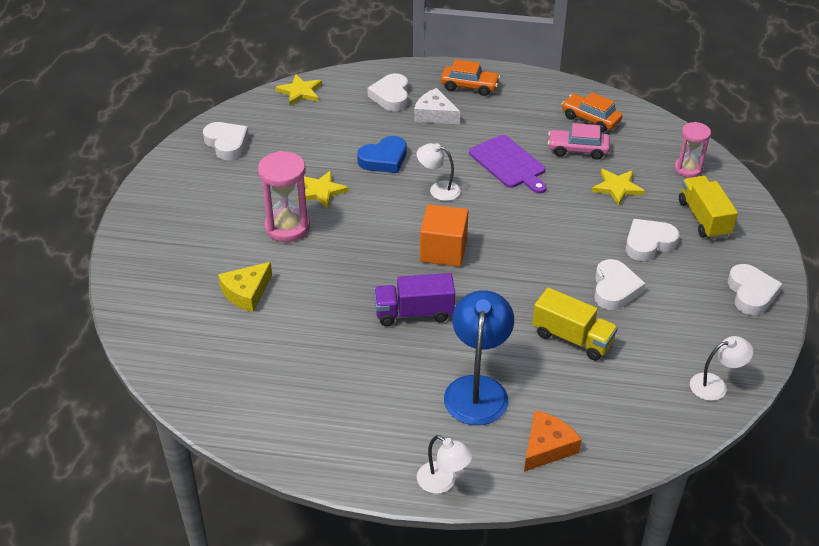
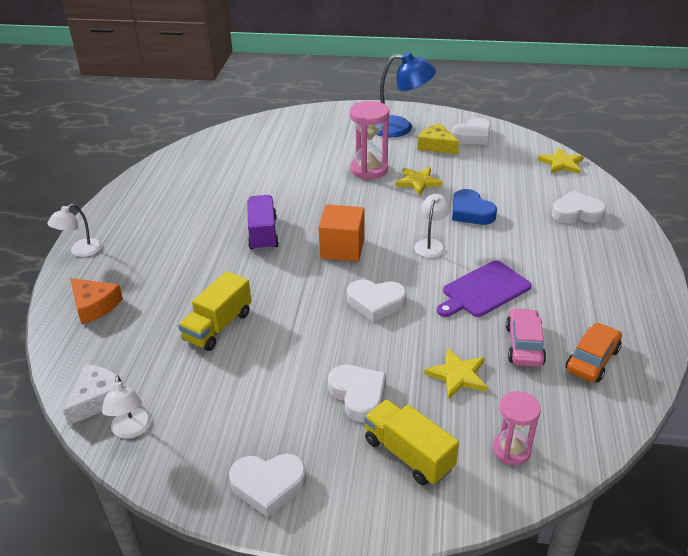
camera: 90 degrees right, 5 degrees down
(246, 292) = (293, 158): yellow cheese -> yellow cheese (436, 145)
(435, 114) = (555, 240): white cheese -> white cheese (98, 399)
(469, 86) = (619, 263): orange car -> none
(477, 389) = (169, 268): blue lamp -> blue lamp (400, 128)
(614, 289) = (284, 361): white heart -> white heart (376, 303)
(703, 219) = (408, 454): yellow truck -> yellow truck turned 120 degrees counterclockwise

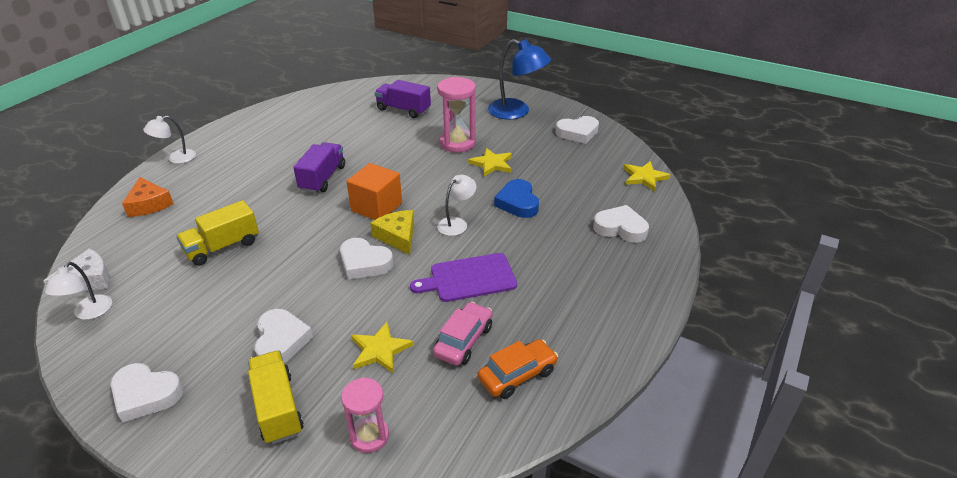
camera: 20 degrees right, 0 degrees up
(287, 148) = (403, 110): none -> purple truck
(436, 145) = (536, 134): yellow cheese -> yellow cheese (398, 236)

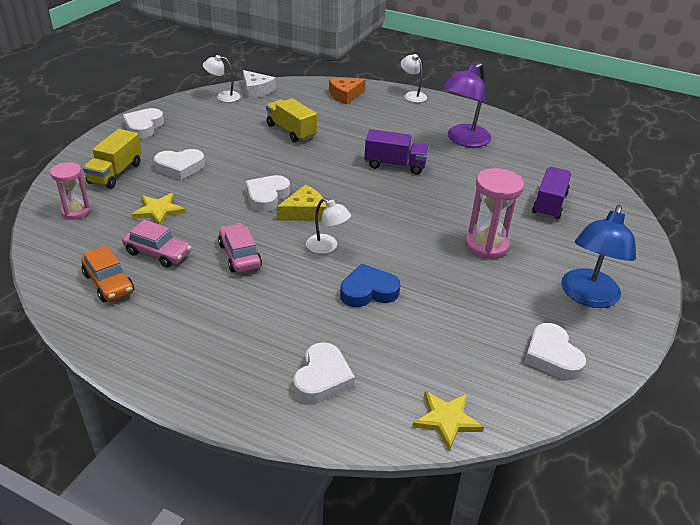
camera: 85 degrees right, 0 degrees up
(277, 408) = (115, 173): yellow truck -> yellow truck turned 135 degrees clockwise
(287, 137) = (463, 140): none -> purple lamp
(376, 207) = (351, 198): orange cube -> none
(469, 278) = (240, 256): purple cutting board -> pink car
(492, 164) = (446, 272): yellow star -> none

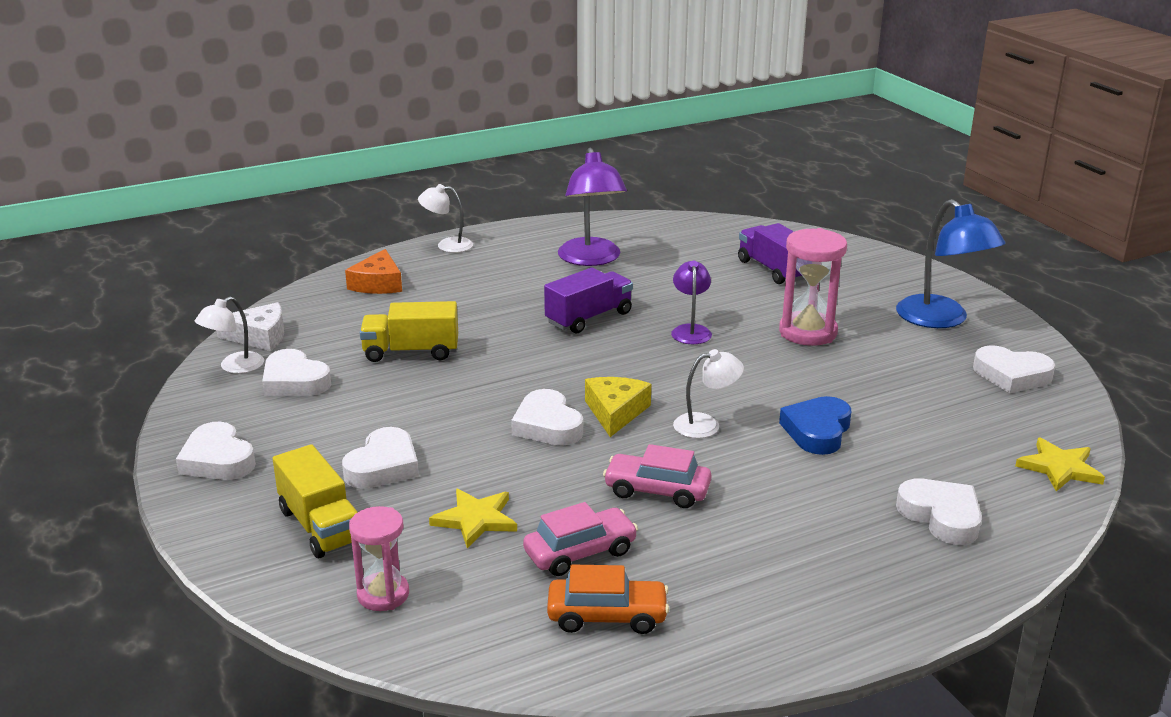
camera: 50 degrees left, 10 degrees down
(228, 115) = (294, 381): none -> white heart
(427, 202) = (690, 330): none -> purple lamp

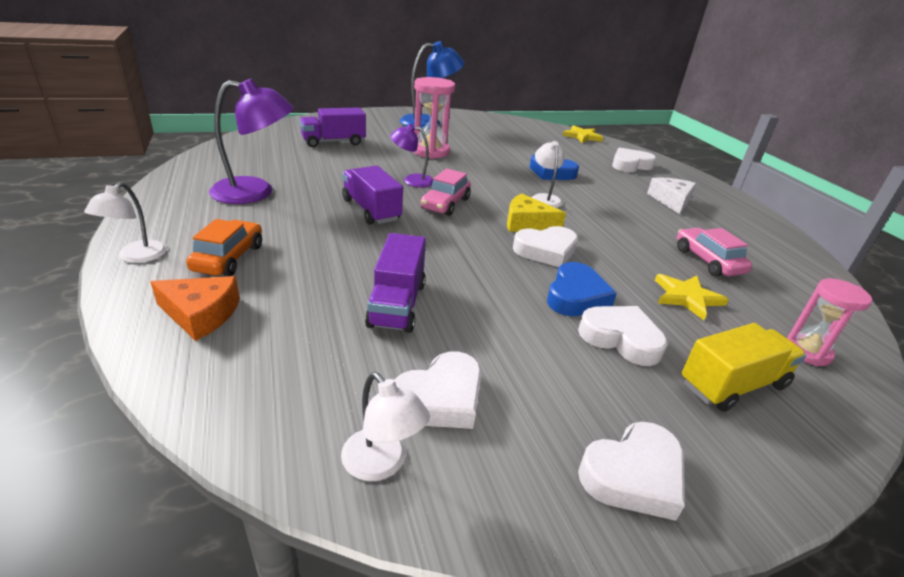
camera: 85 degrees left, 5 degrees up
(259, 336) = (294, 434): white cheese -> white cheese (671, 201)
(411, 352) = (397, 304): yellow truck -> purple truck
(454, 443) = (576, 296): none -> blue heart
(607, 616) = (768, 262): orange car -> orange car (229, 258)
(657, 491) = (627, 226): pink car -> pink car (445, 204)
(1011, 375) = (495, 124): white heart -> none

